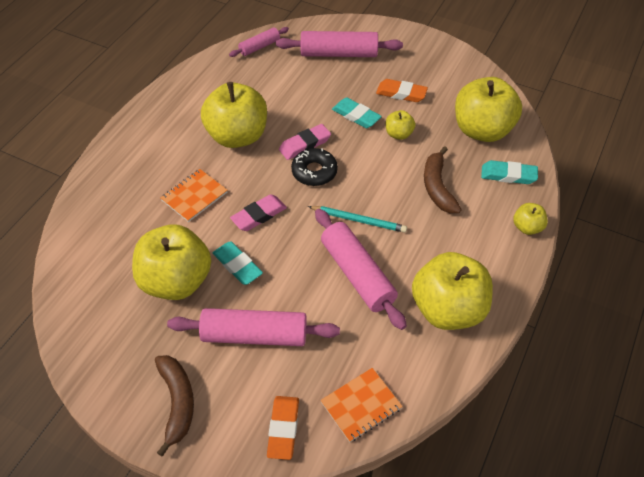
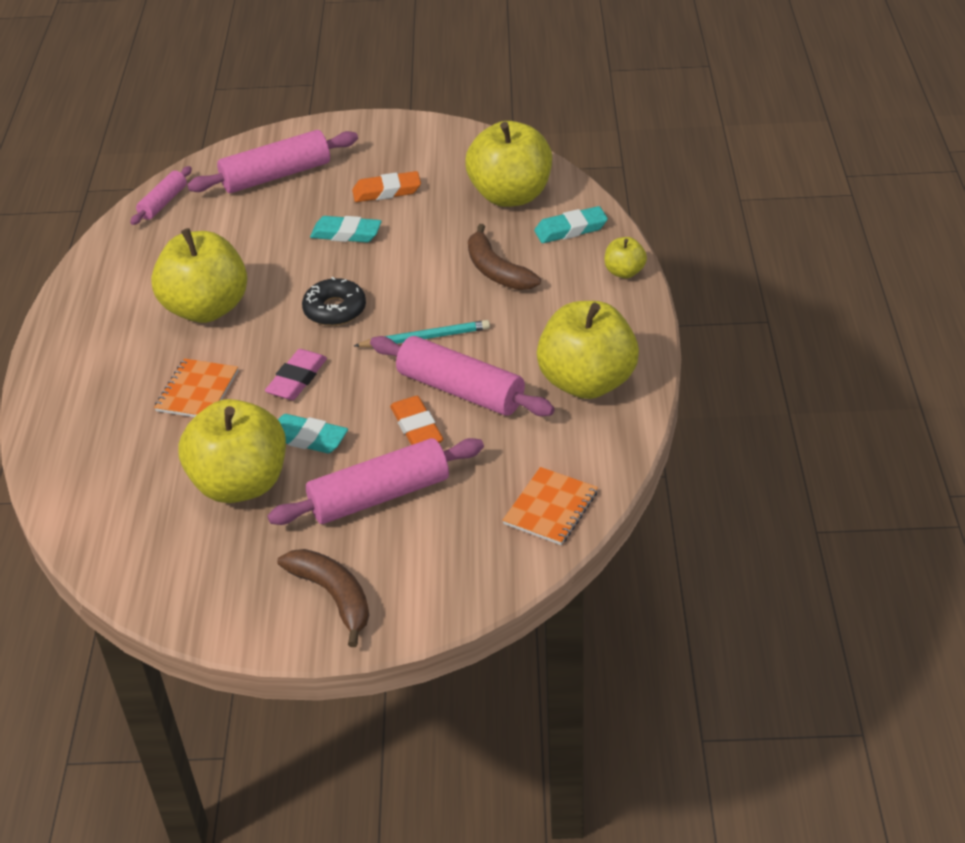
camera: 25 degrees left, 10 degrees down
(283, 429) = (478, 566): orange eraser -> orange eraser (417, 427)
(305, 144) = (302, 286): pink eraser -> none
(398, 134) = (413, 234): yellow apple -> none

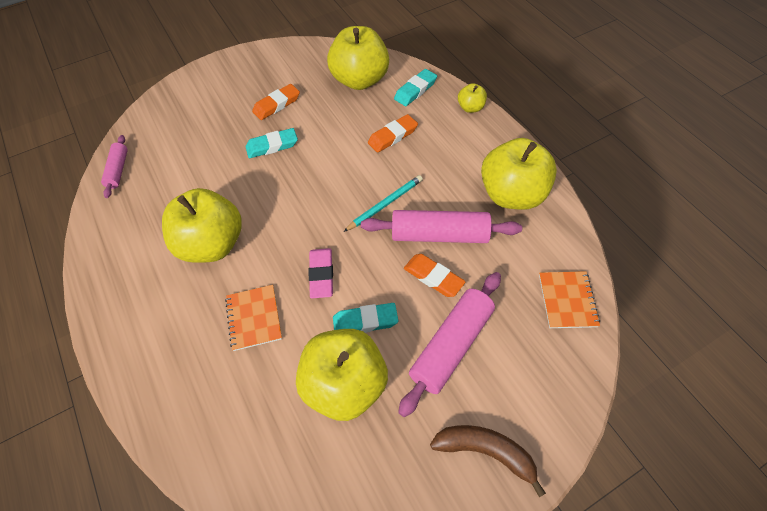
camera: 30 degrees left, 15 degrees up
(276, 175) = (189, 119): pink rolling pin -> none
(335, 309) = (307, 207): black donut -> none
(496, 271) = (392, 136): brown banana -> orange eraser

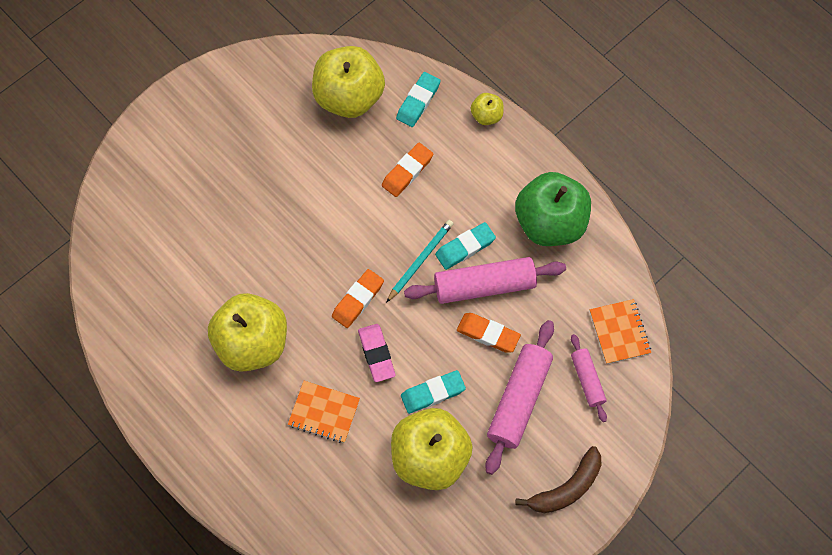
camera: 15 degrees left, 10 degrees up
(118, 170) = (110, 275): pink rolling pin -> pink rolling pin (587, 380)
(254, 318) = (324, 412): orange notebook -> orange notebook turned 45 degrees counterclockwise
(272, 146) = (275, 210): turquoise eraser -> turquoise eraser (465, 247)
(276, 105) = (261, 151): orange eraser -> orange eraser (358, 300)
(486, 452) = (566, 488): brown banana -> brown banana turned 135 degrees clockwise
(512, 194) = (550, 223): yellow apple -> green apple

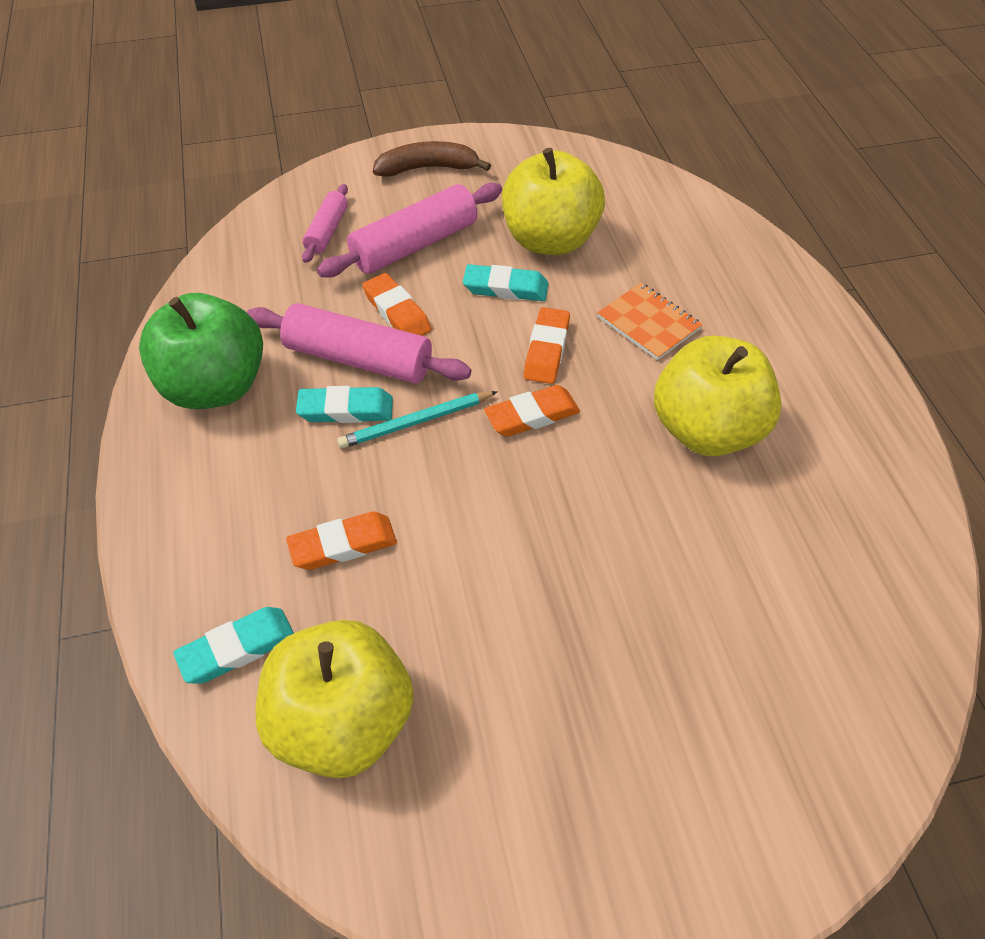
camera: 150 degrees left, 15 degrees down
(376, 354) = (546, 350): pink eraser -> orange eraser
(486, 116) = (158, 567): yellow apple -> none
(619, 332) = (251, 253): orange notebook -> none

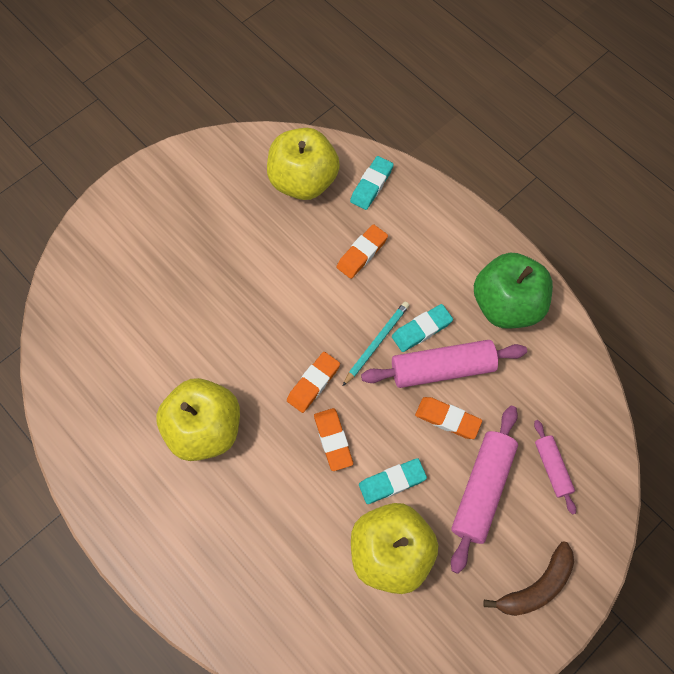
camera: 150 degrees right, 15 degrees up
(648, 323) = (279, 503): orange notebook -> none

